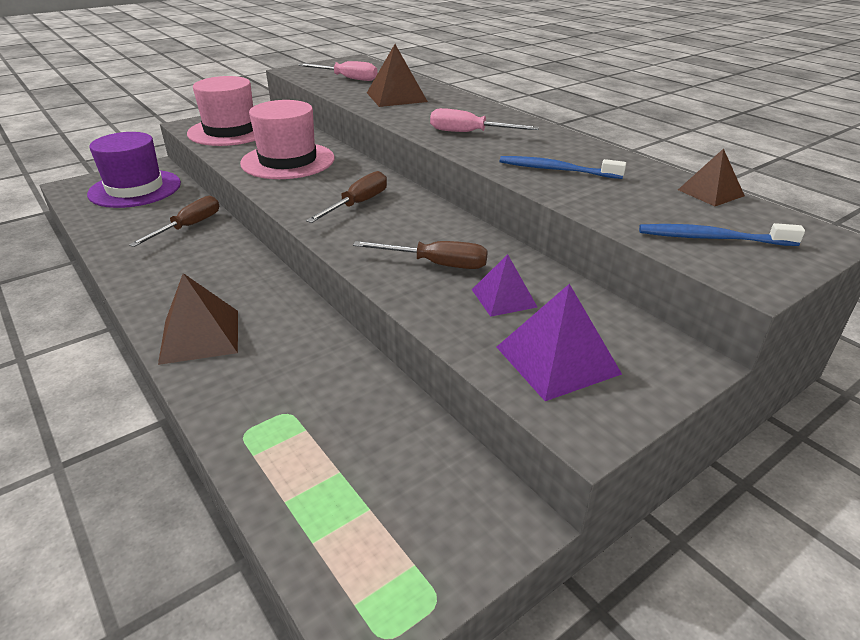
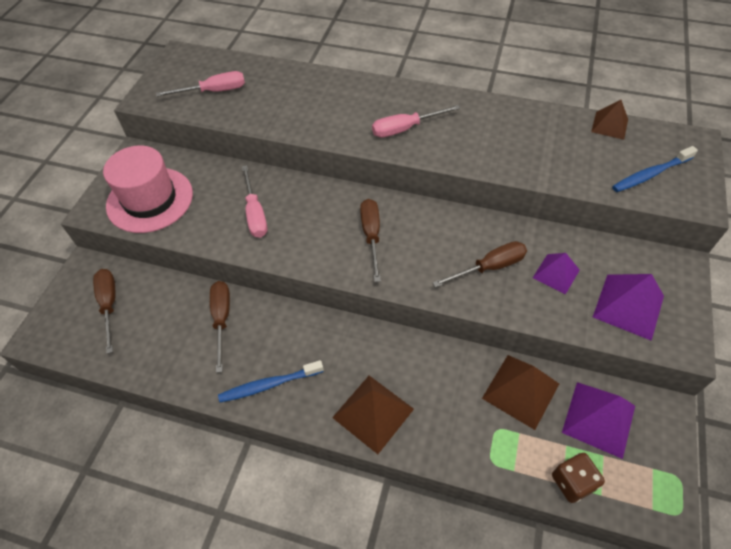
camera: 35 degrees left, 20 degrees up
(135, 189) = (109, 305): purple hat -> brown screwdriver
(288, 161) = (255, 214): pink hat -> pink screwdriver
(297, 507) = (572, 482): none -> brown dice
(396, 97) = (292, 102): brown pyramid -> brown pyramid (521, 391)
(412, 473) = (599, 419): none -> purple pyramid
(556, 170) = (507, 147): blue toothbrush -> blue toothbrush (269, 385)

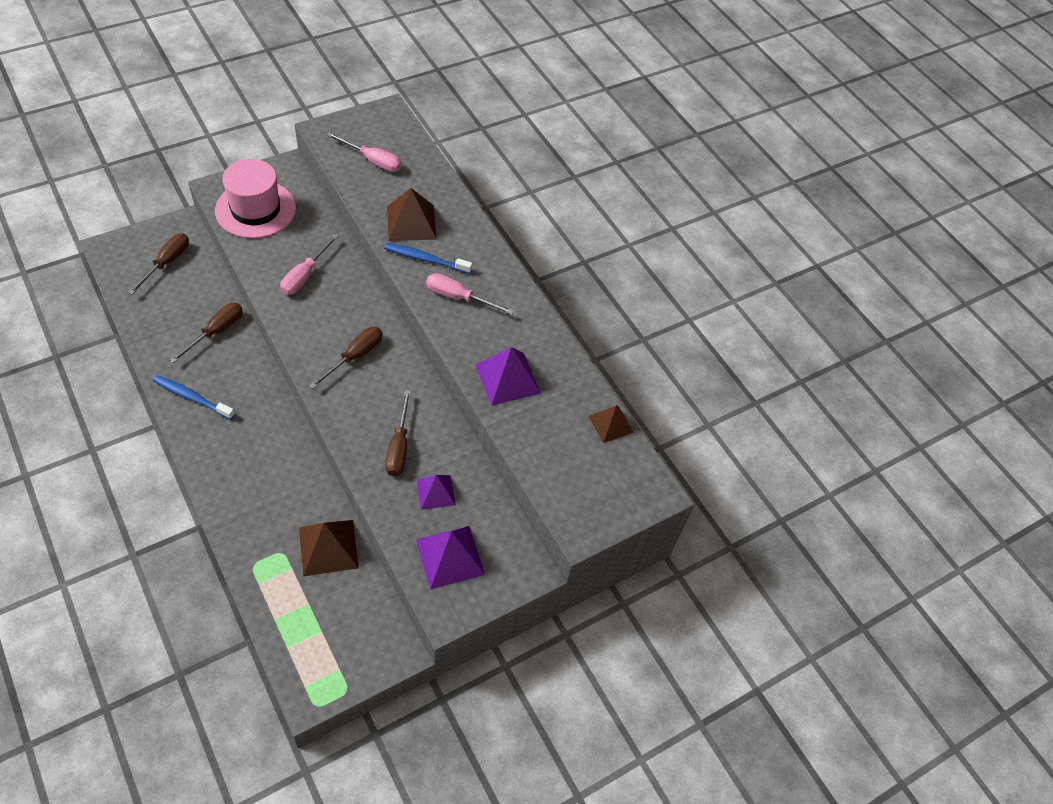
camera: 35 degrees right, 0 degrees up
(373, 413) = (226, 471): brown pyramid -> brown pyramid (411, 222)
(489, 267) = (399, 447): brown screwdriver -> brown screwdriver turned 75 degrees clockwise
(572, 482) = (281, 624): brown dice -> none
(599, 419) = (350, 611): purple pyramid -> purple pyramid (507, 378)
(650, 174) = (578, 482): blue toothbrush -> blue toothbrush (425, 259)

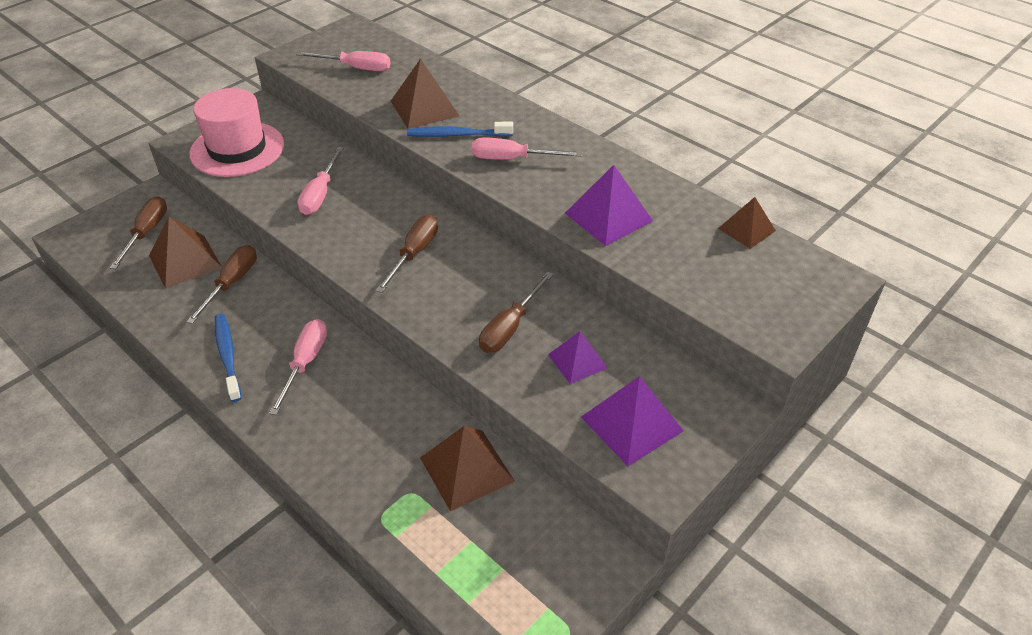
camera: 10 degrees left, 10 degrees down
(188, 299) = (185, 261): none -> brown pyramid
(192, 397) = (227, 356): blue toothbrush -> blue toothbrush turned 60 degrees clockwise
(246, 421) = (305, 363): none -> pink screwdriver
(399, 447) = (510, 327): brown screwdriver -> brown screwdriver turned 45 degrees clockwise

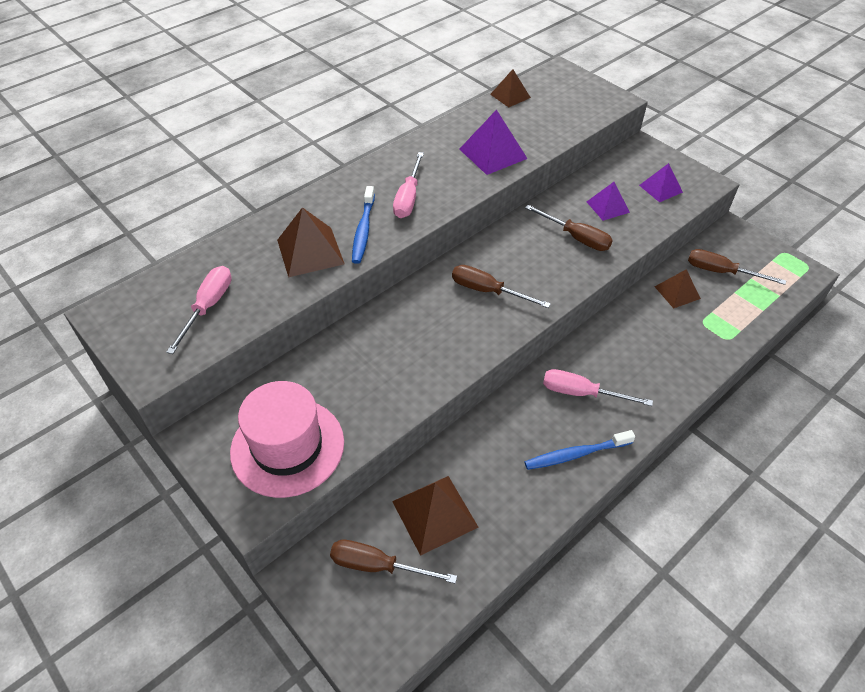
camera: 85 degrees left, 5 degrees up
(232, 283) = (474, 463): brown screwdriver -> brown screwdriver (721, 272)
(320, 194) = (390, 362): pink screwdriver -> none
(467, 469) = (677, 292): brown pyramid -> brown pyramid, size x0.64
(631, 423) = (660, 188): purple pyramid -> purple pyramid, size x0.64

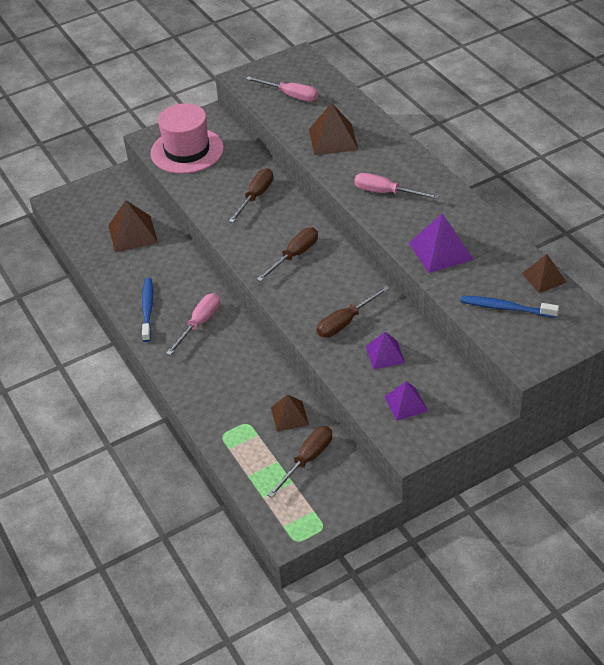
camera: 105 degrees right, 5 degrees down
(363, 230) = (350, 166): blue toothbrush -> blue toothbrush (505, 308)
(378, 566) = (110, 207): brown screwdriver -> brown screwdriver (256, 196)

